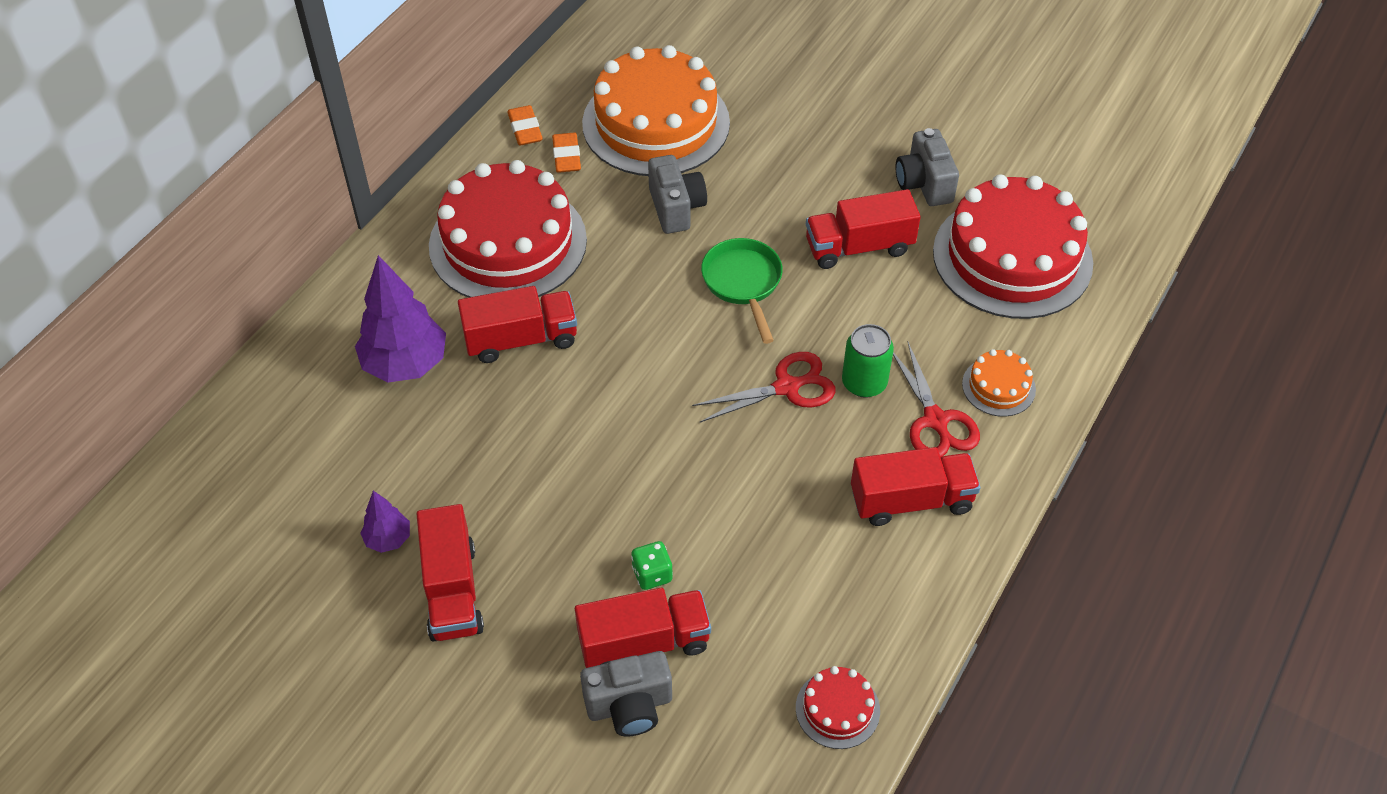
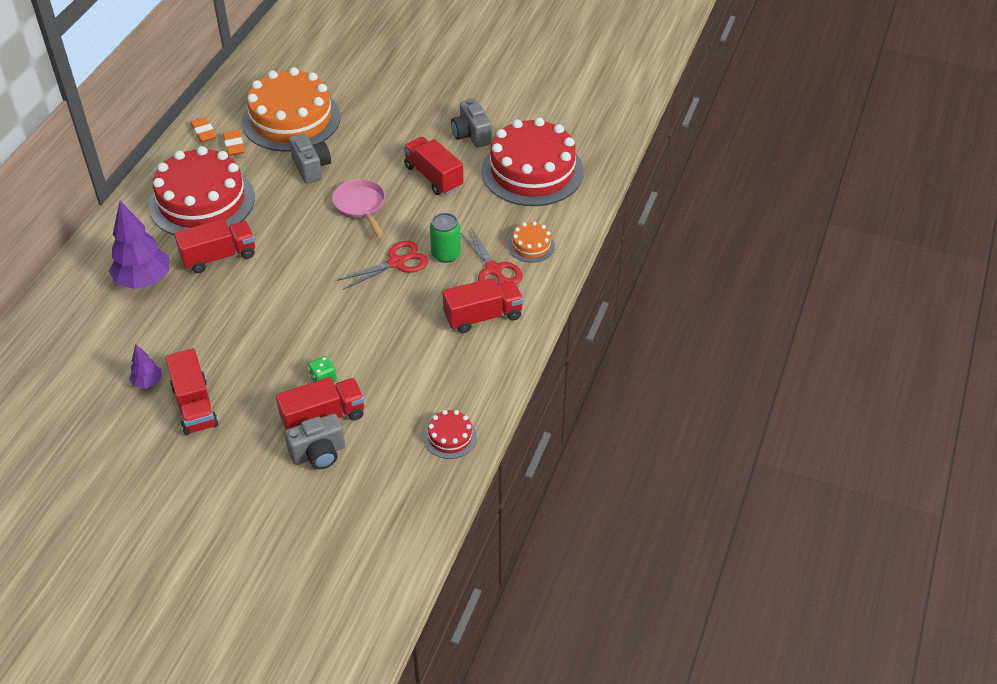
camera: 10 degrees left, 5 degrees down
(743, 283) = (361, 206): green pan -> pink pan
(859, 247) = (433, 177): red truck -> red truck turned 75 degrees clockwise

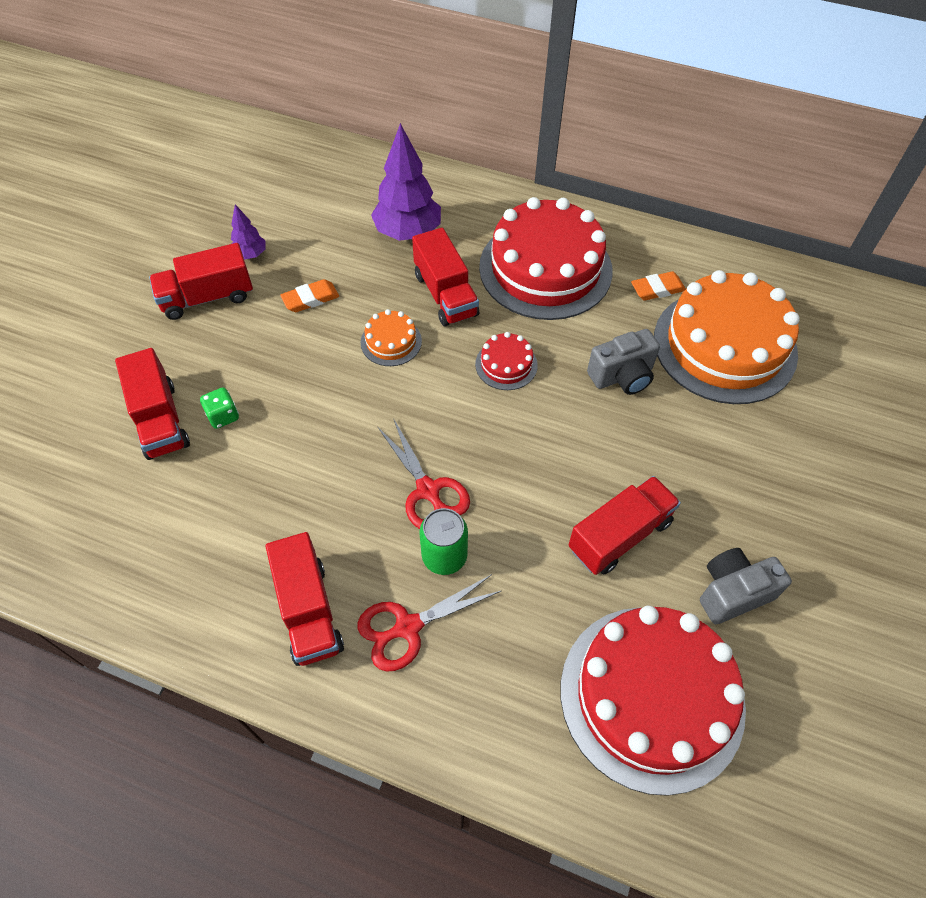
camera: 90 degrees right, 10 degrees up
(204, 132) = (679, 256): orange eraser -> orange eraser (310, 299)
(318, 453) = (105, 419): grey camera -> none
(361, 206) = (544, 440): pink pan -> none
(450, 437) = (91, 567): red cake -> red cake (506, 364)
(531, 246) = (461, 689): orange cake -> orange cake (391, 341)

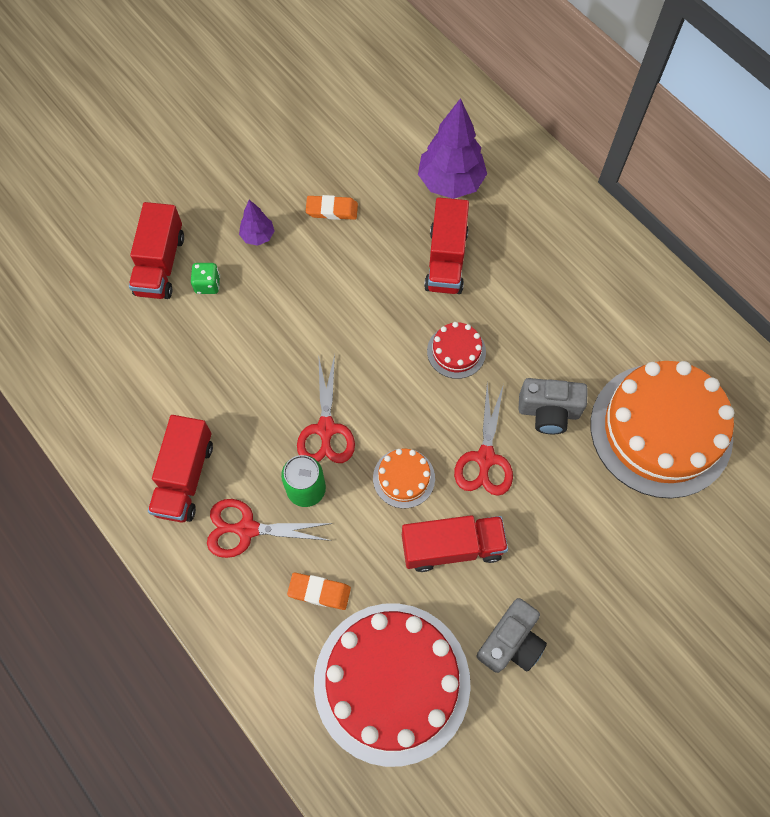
camera: 30 degrees right, 10 degrees up
(207, 297) = (251, 169): red truck -> none
(250, 255) = (306, 143): purple tree -> purple tree (258, 236)
(391, 341) = (374, 282): orange cake -> orange cake (404, 478)
(545, 268) = (549, 276): red cake -> none
(595, 442) = (485, 458): none -> red scissors
(657, 289) = (638, 345): orange eraser -> orange eraser (319, 592)
(732, 592) = (510, 642): grey camera -> grey camera turned 120 degrees clockwise

